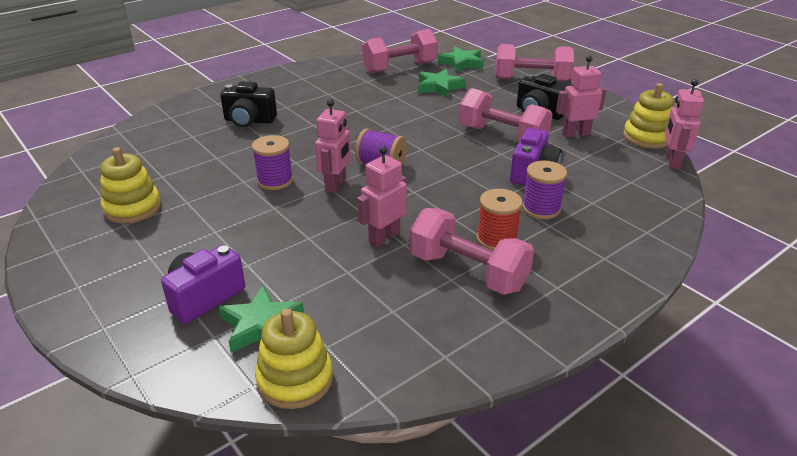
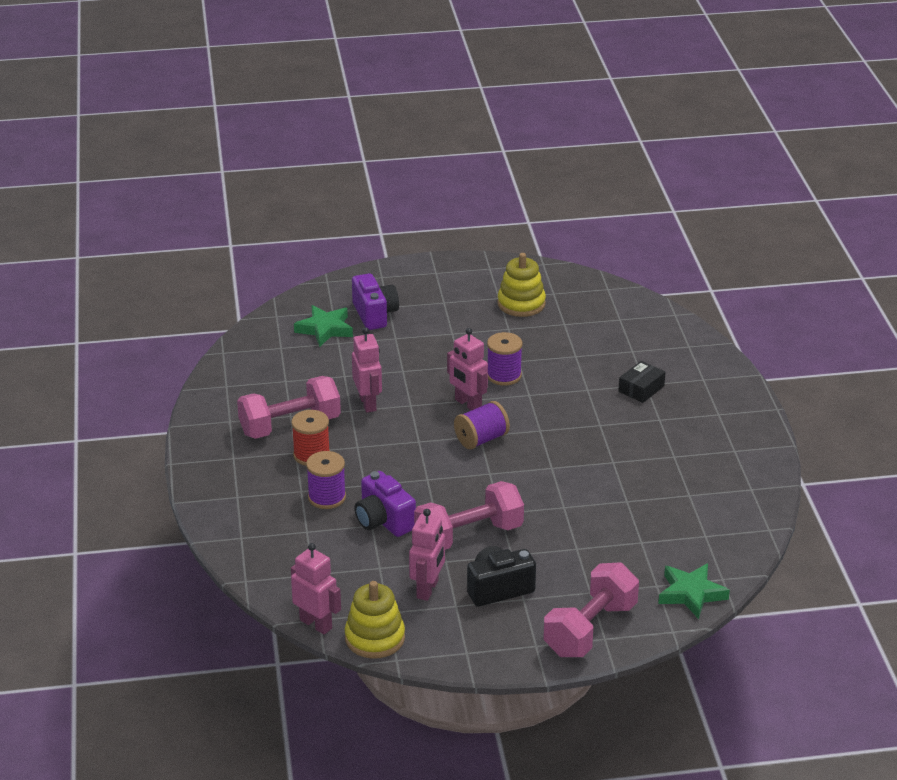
camera: 120 degrees right, 0 degrees up
(249, 121) = (641, 389): black camera -> black box
(295, 379) = (266, 330): yellow stacking toy -> none
(400, 67) = (714, 535): pink dumbbell -> none
(439, 87) = (628, 543): green star -> none

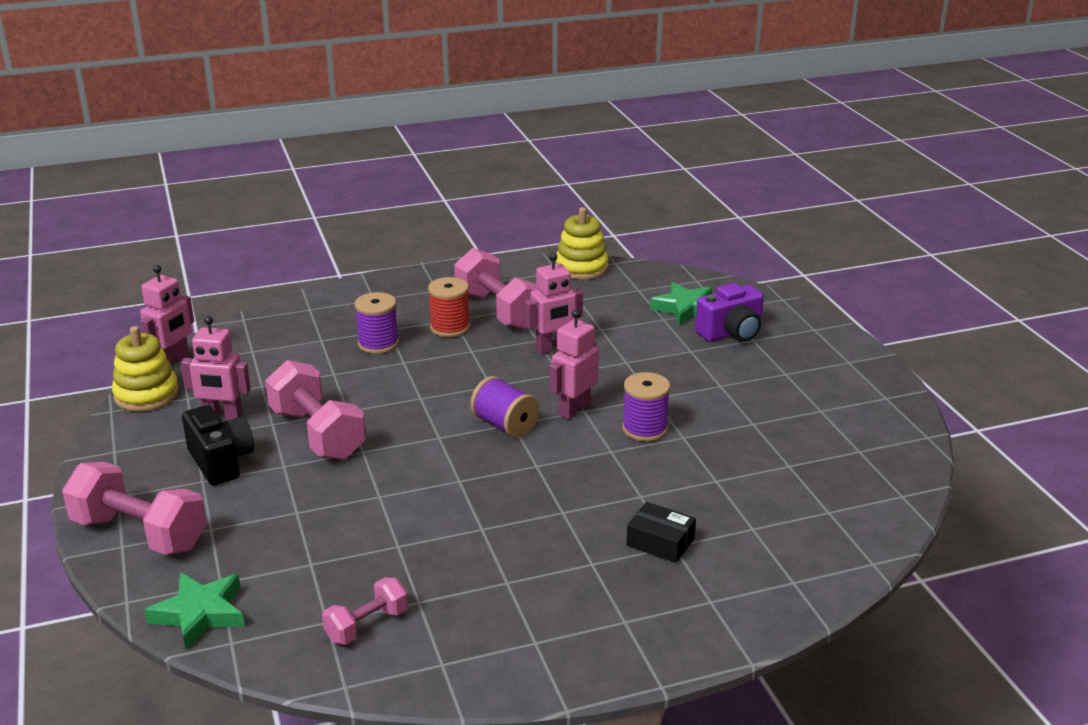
camera: 80 degrees right, 5 degrees down
(383, 521) = (341, 379): purple camera -> none
(521, 304) = (816, 428): yellow stacking toy -> yellow stacking toy (581, 268)
(711, 518) = (367, 625): none -> pink dumbbell

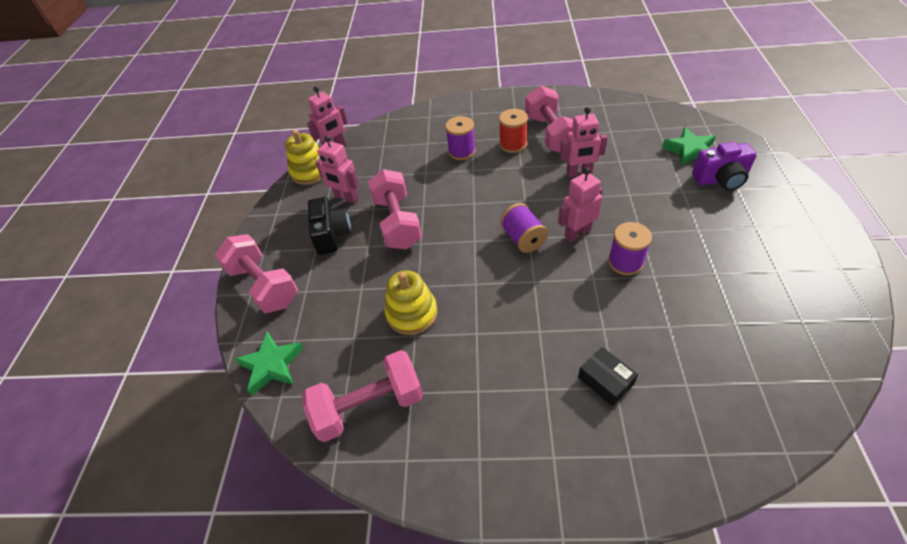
camera: 25 degrees right, 20 degrees up
(367, 625) = (369, 406): pink dumbbell -> pink dumbbell, size x1.82
(581, 268) = (621, 103): yellow stacking toy -> yellow stacking toy (412, 313)

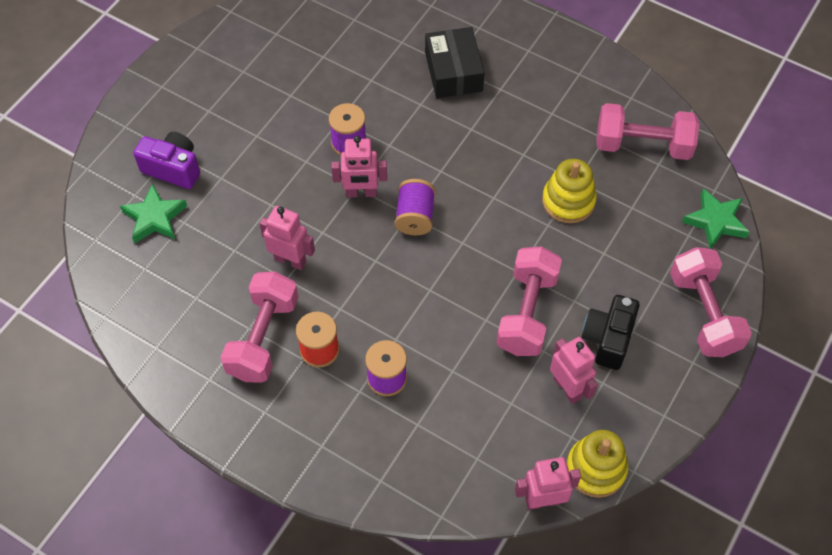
camera: 155 degrees left, 10 degrees up
(605, 380) = (453, 71): black box -> black box, size x1.63

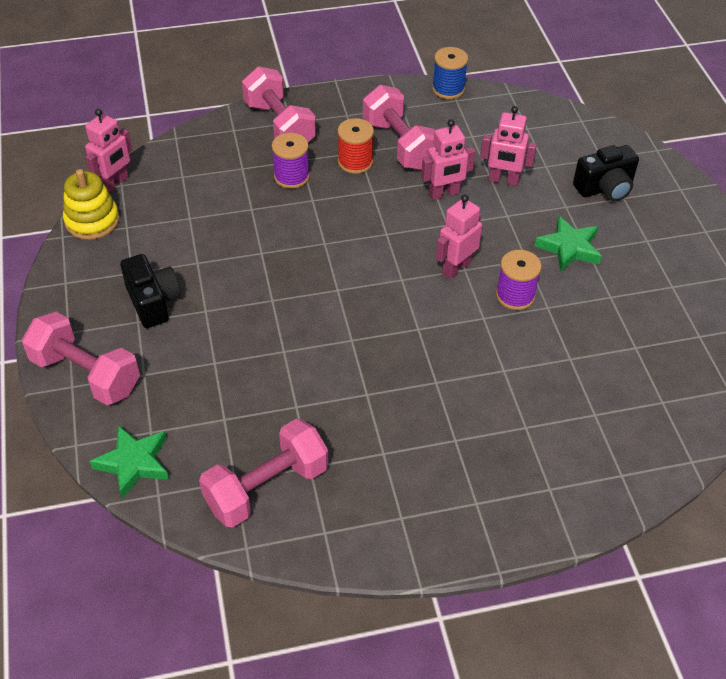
camera: 135 degrees right, 10 degrees down
(146, 366) = (448, 89): none -> blue spool
(155, 218) = (567, 155): green star -> green star (569, 248)
(173, 168) = (605, 188): purple camera -> black camera
(415, 217) = (395, 281): purple spool -> none
(453, 71) = (515, 422): black box -> none
(527, 312) = (235, 277): pink dumbbell -> pink dumbbell (279, 125)
(567, 388) = (156, 252): pink robot -> pink robot (503, 180)
(568, 201) = (285, 382): yellow stacking toy -> none

